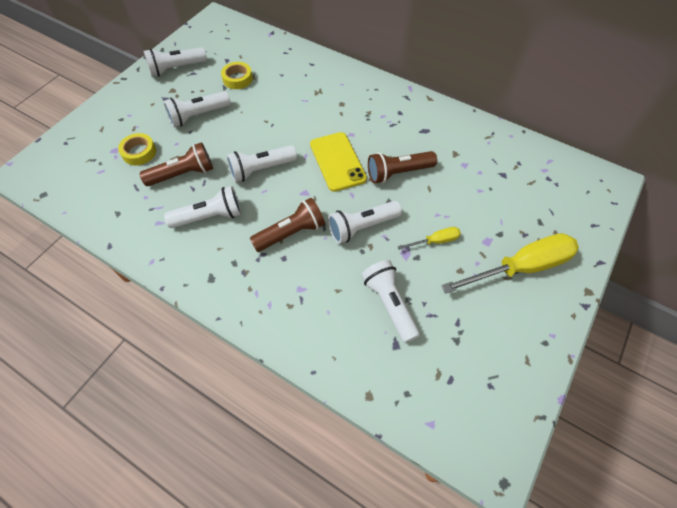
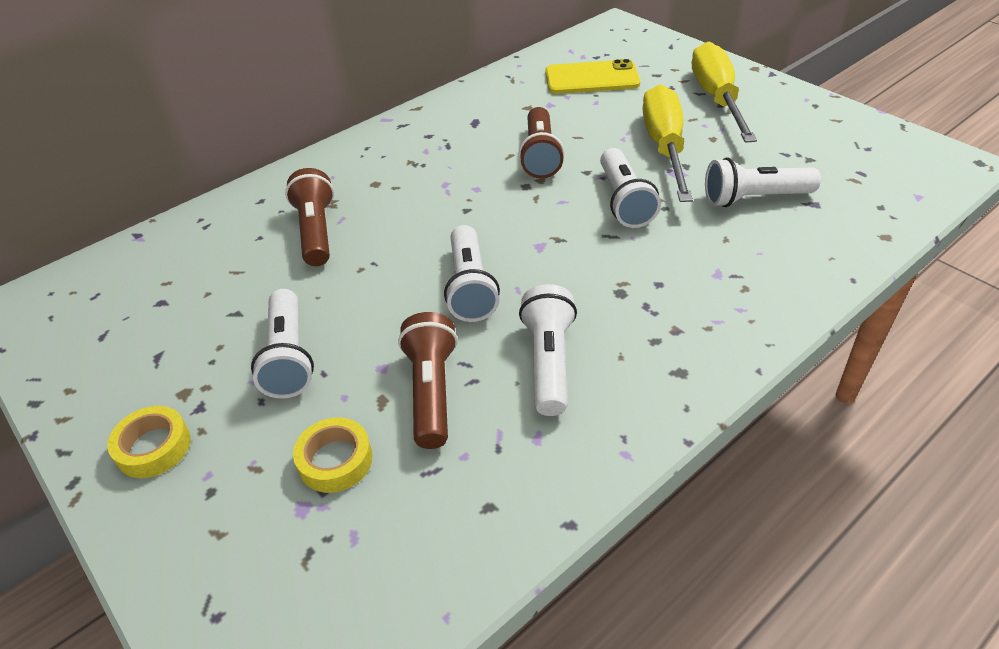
camera: 70 degrees left, 15 degrees down
(176, 69) = (122, 381): white flashlight -> none
(237, 79) = (227, 292): yellow tape -> yellow tape (153, 447)
(291, 233) = (614, 270): brown flashlight -> brown flashlight (316, 231)
(337, 161) = (493, 205): yellow phone -> yellow phone (592, 78)
(435, 241) = (664, 147): yellow screwdriver -> yellow screwdriver, size x2.14

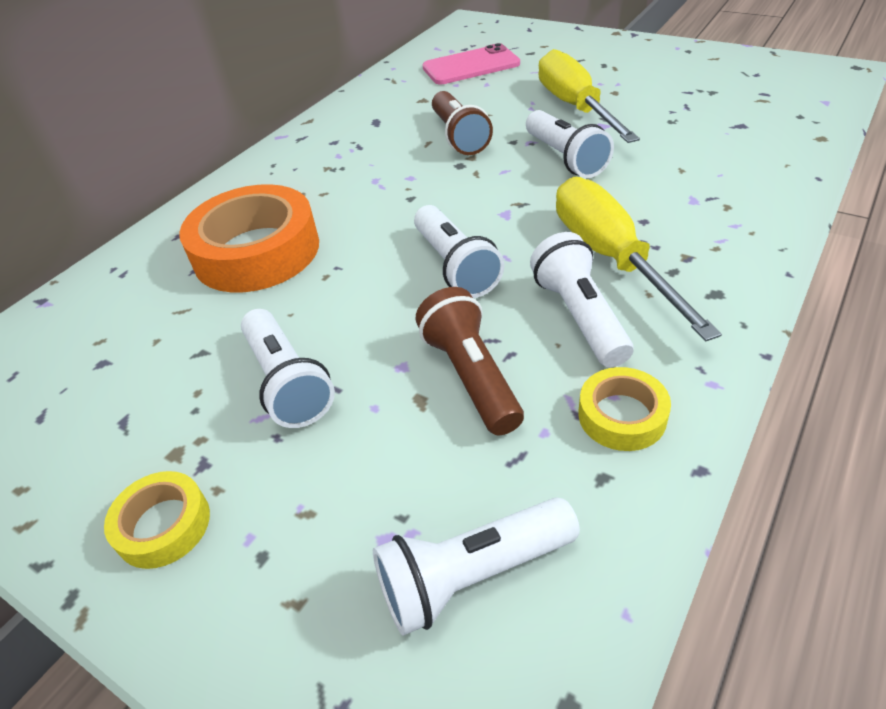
camera: 15 degrees left, 0 degrees up
(316, 231) = (256, 251): brown flashlight -> orange tape
(335, 460) = (400, 477): yellow tape -> yellow tape (622, 416)
(592, 78) = (471, 66): yellow phone -> pink phone
(716, 99) = (598, 61): yellow screwdriver -> yellow screwdriver (610, 258)
(754, 198) = (684, 131): white flashlight -> white flashlight (472, 575)

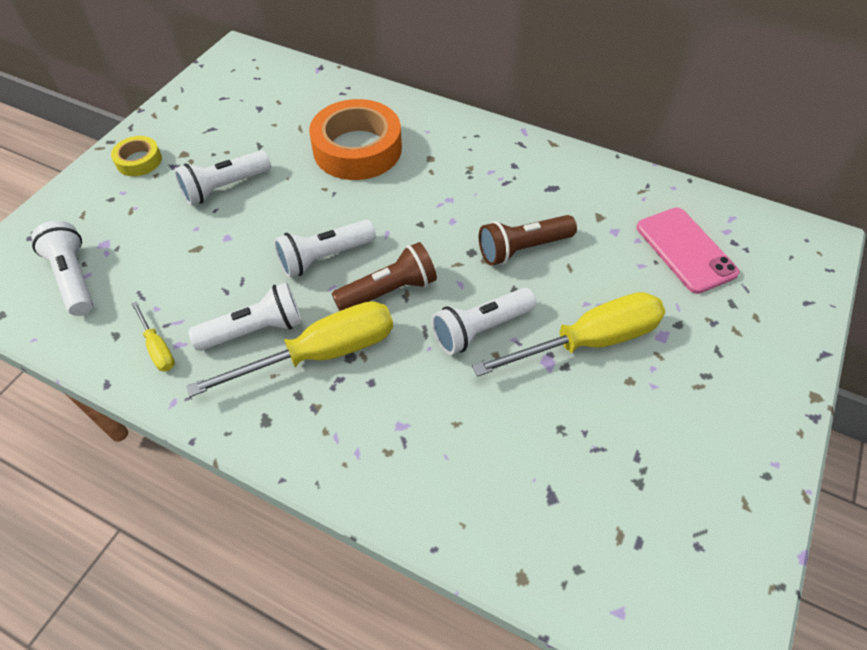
camera: 80 degrees right, 10 degrees up
(471, 376) = (210, 271): brown flashlight -> brown flashlight (389, 291)
(622, 416) = (158, 348): yellow tape -> yellow screwdriver

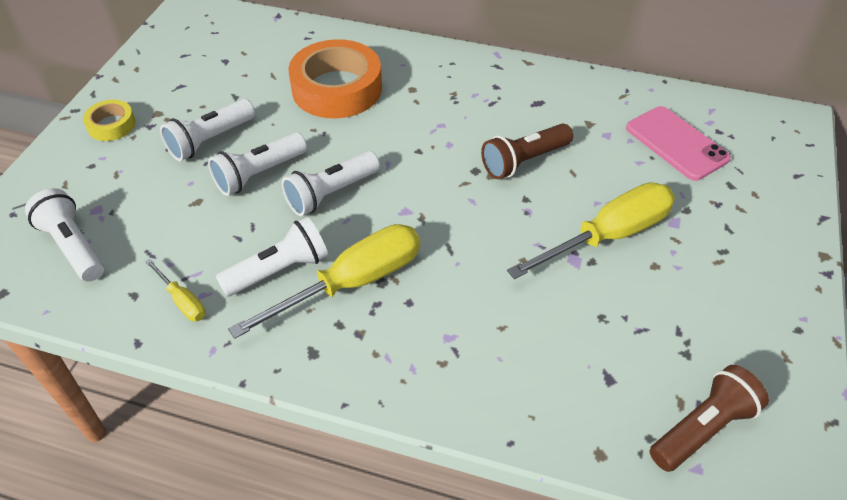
camera: 10 degrees left, 5 degrees down
(389, 291) = (404, 216): brown flashlight -> brown flashlight (703, 428)
(480, 329) = (502, 239): white flashlight -> white flashlight (259, 174)

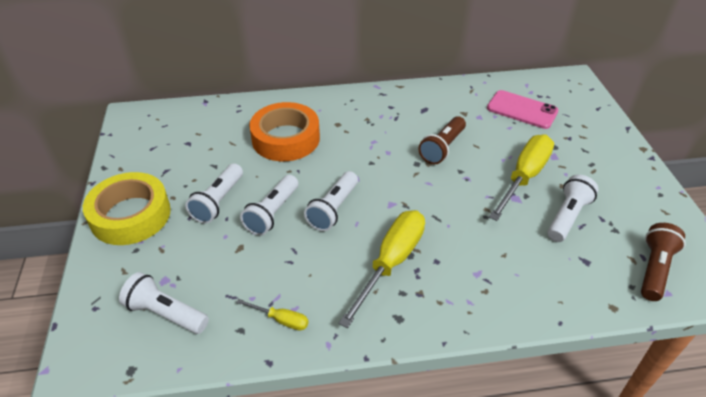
camera: 25 degrees left, 5 degrees down
(111, 125) = (130, 215): yellow tape -> yellow tape, size x2.03
(279, 270) = (335, 273): white flashlight -> white flashlight (567, 216)

